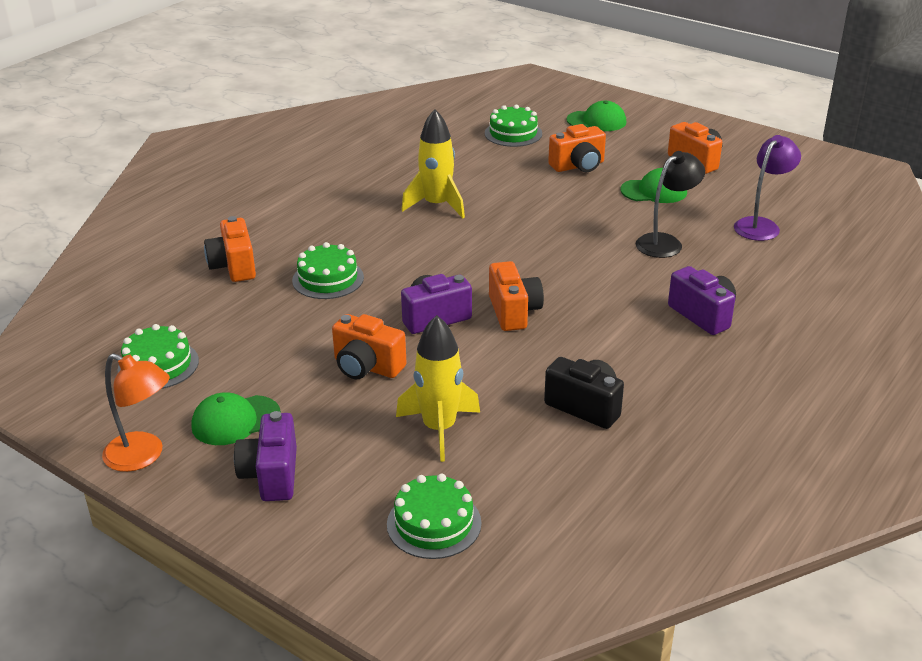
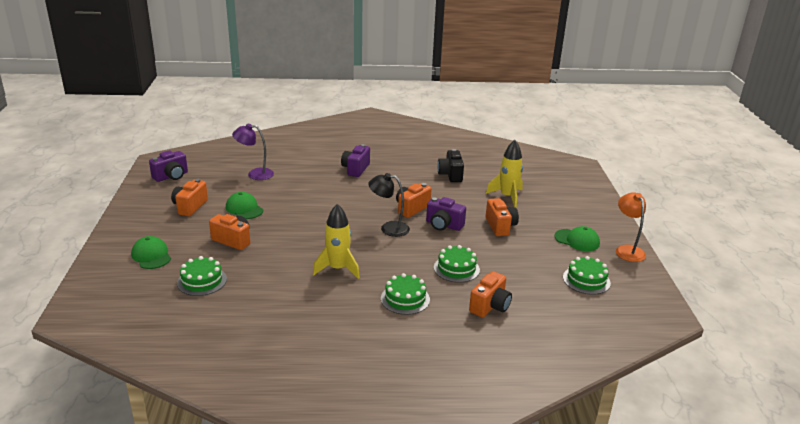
camera: 130 degrees left, 5 degrees down
(271, 475) = (584, 218): purple camera -> purple camera (171, 176)
(434, 523) = (548, 181): green cake -> green cake (405, 299)
(665, 242) = (300, 191): black lamp -> black lamp (388, 228)

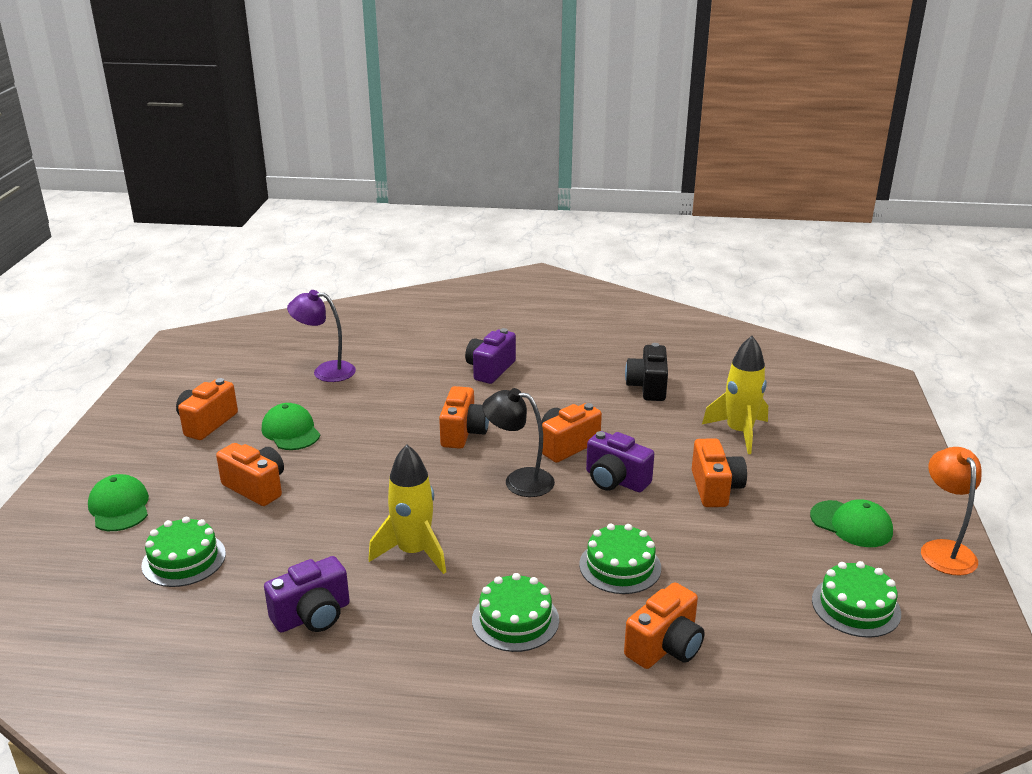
camera: 10 degrees right, 0 degrees up
(171, 176) = (195, 369): purple camera -> purple camera (312, 616)
(349, 204) = (463, 433): none -> orange camera

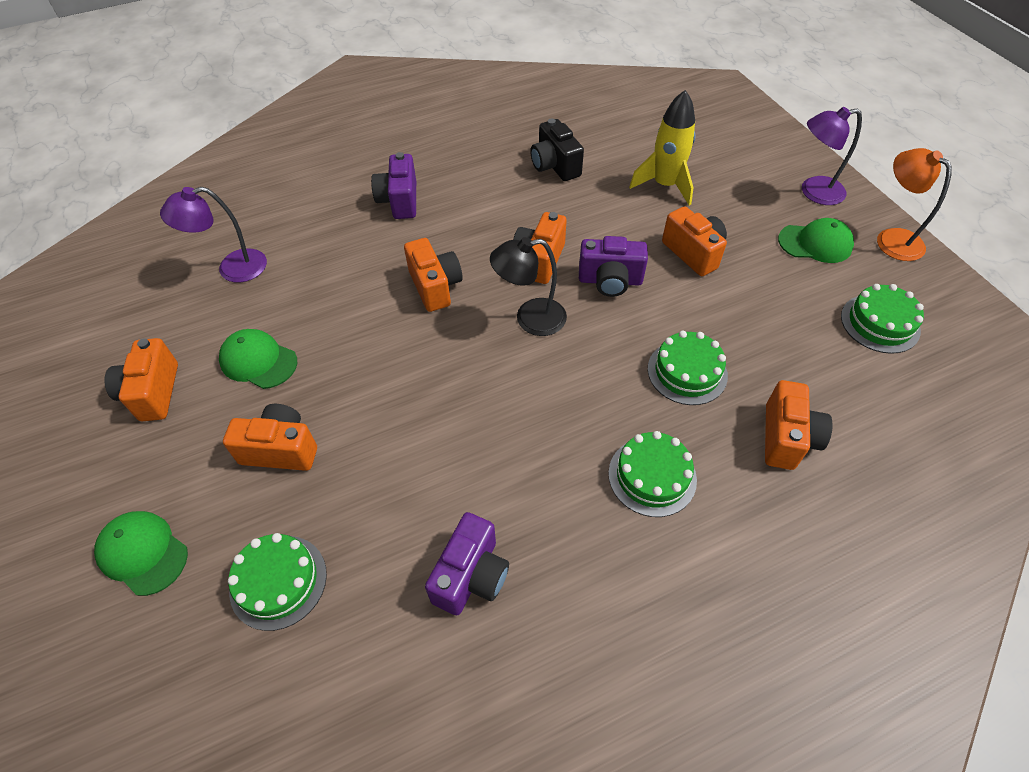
camera: 30 degrees left, 25 degrees up
(413, 552) = (503, 448): yellow rocket -> none
(893, 486) = (813, 192): none -> purple lamp

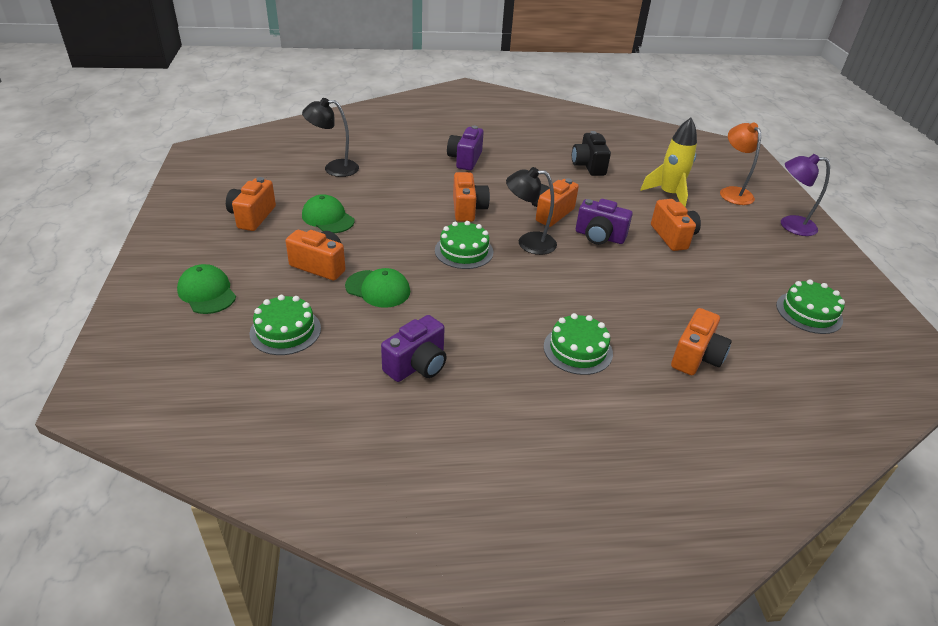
camera: 15 degrees right, 15 degrees down
(232, 269) = (334, 168): purple lamp -> black lamp
(687, 372) = (634, 300): green cake -> green cake (464, 251)
(815, 243) = (776, 254): green cap -> green cap (378, 289)
(891, 239) = (844, 266): orange lamp -> orange lamp (732, 192)

